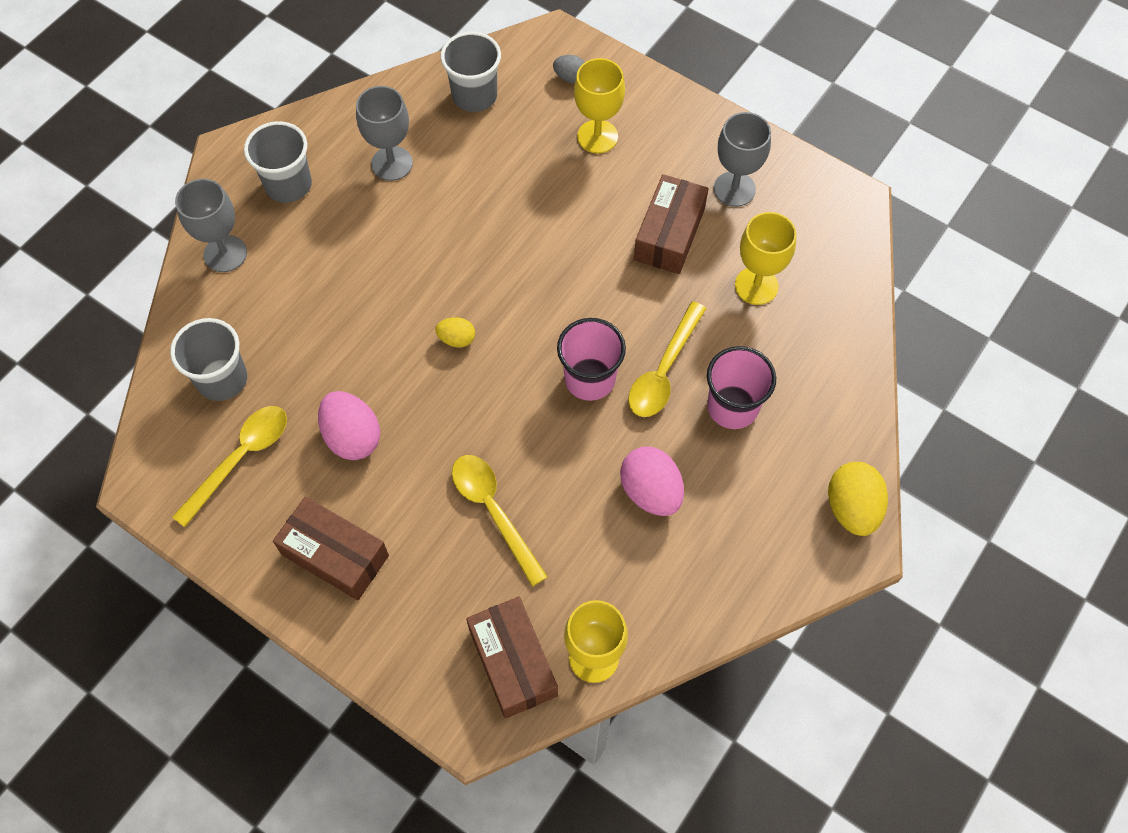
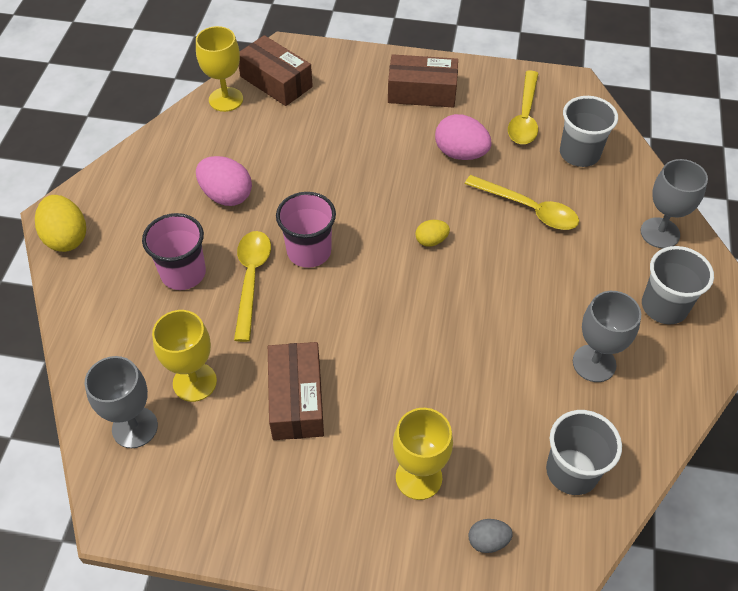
camera: 155 degrees right, 10 degrees down
(493, 512) = (333, 147): yellow spoon -> yellow spoon (528, 209)
(734, 189) = (250, 476): grey goblet -> grey goblet (135, 427)

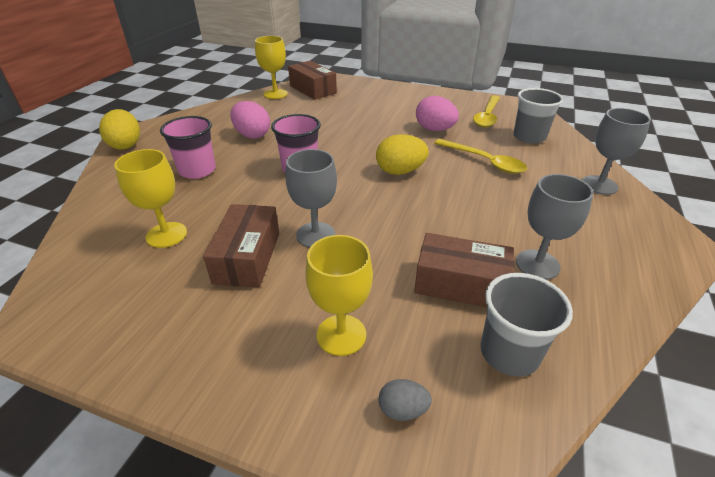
camera: 10 degrees right, 15 degrees down
(135, 427) = (96, 259): grey goblet -> grey goblet (315, 235)
(251, 279) = (247, 179): yellow spoon -> none
(422, 92) = (412, 100): brown box -> brown box (460, 284)
(431, 241) = (400, 171): yellow egg -> yellow egg, size x1.80
(664, 306) = (607, 232): grey cup -> none

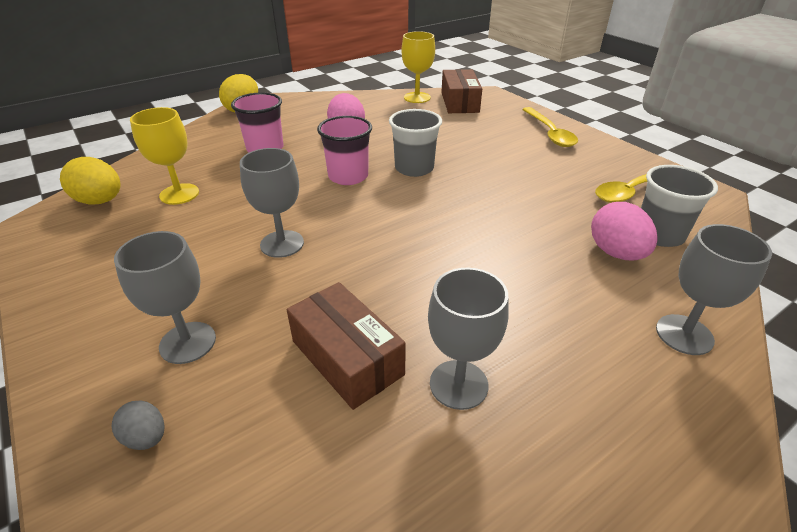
camera: 35 degrees right, 0 degrees up
(247, 257) = (208, 238): brown box -> none
(341, 335) = (188, 342): yellow goblet -> grey goblet
(400, 171) = (440, 215): yellow egg -> yellow egg (100, 201)
(434, 129) = (540, 184): pink egg -> pink egg (616, 253)
(484, 161) = (554, 241): yellow spoon -> yellow spoon (550, 133)
(509, 353) = (300, 454): grey cup -> grey cup (414, 168)

